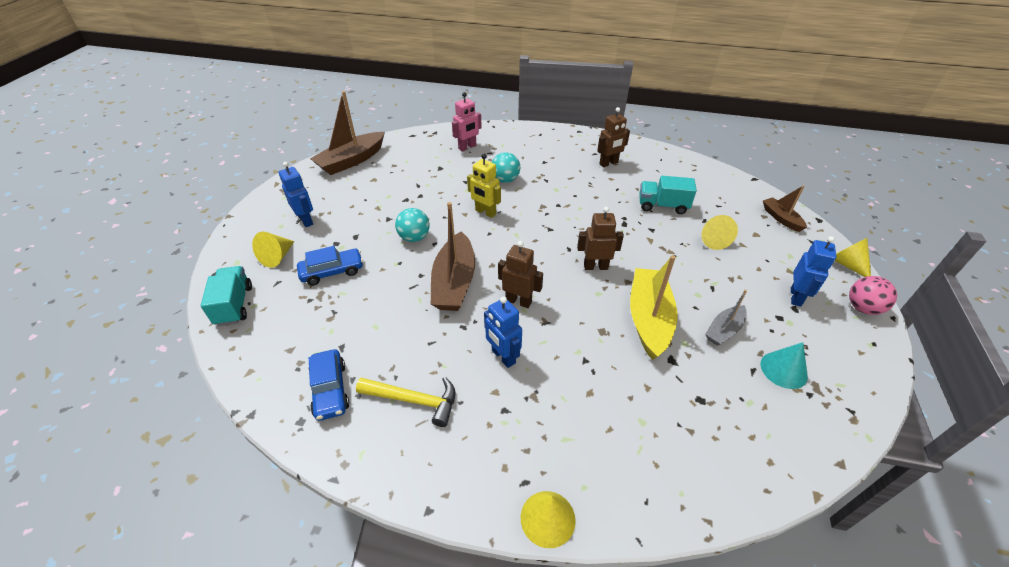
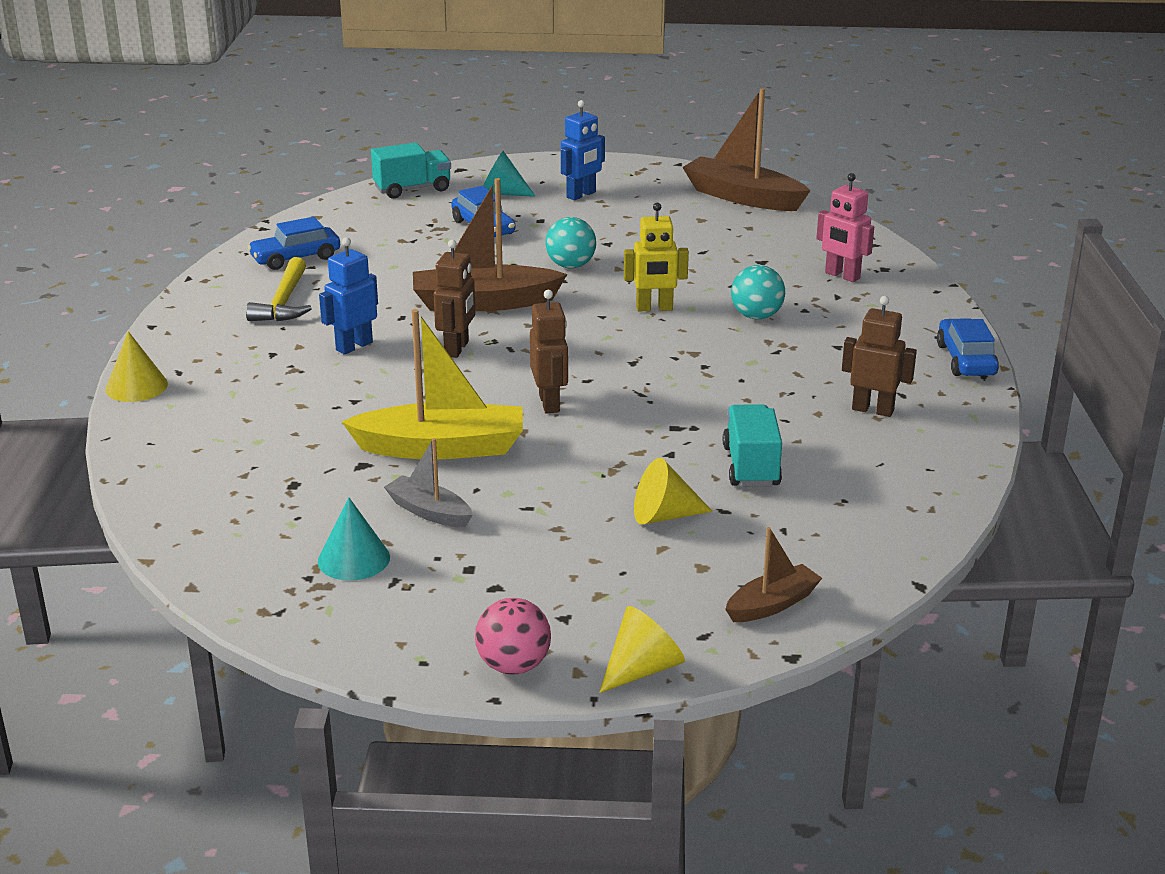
camera: 80 degrees right, 15 degrees down
(277, 257) = (502, 193): yellow cone -> turquoise cone
(485, 212) = (654, 308): yellow robot -> yellow robot turned 120 degrees counterclockwise
(564, 132) = (966, 360): none -> blue car
(608, 163) = (873, 410): brown robot -> brown robot turned 150 degrees clockwise
(796, 297) = (525, 592): blue robot -> none

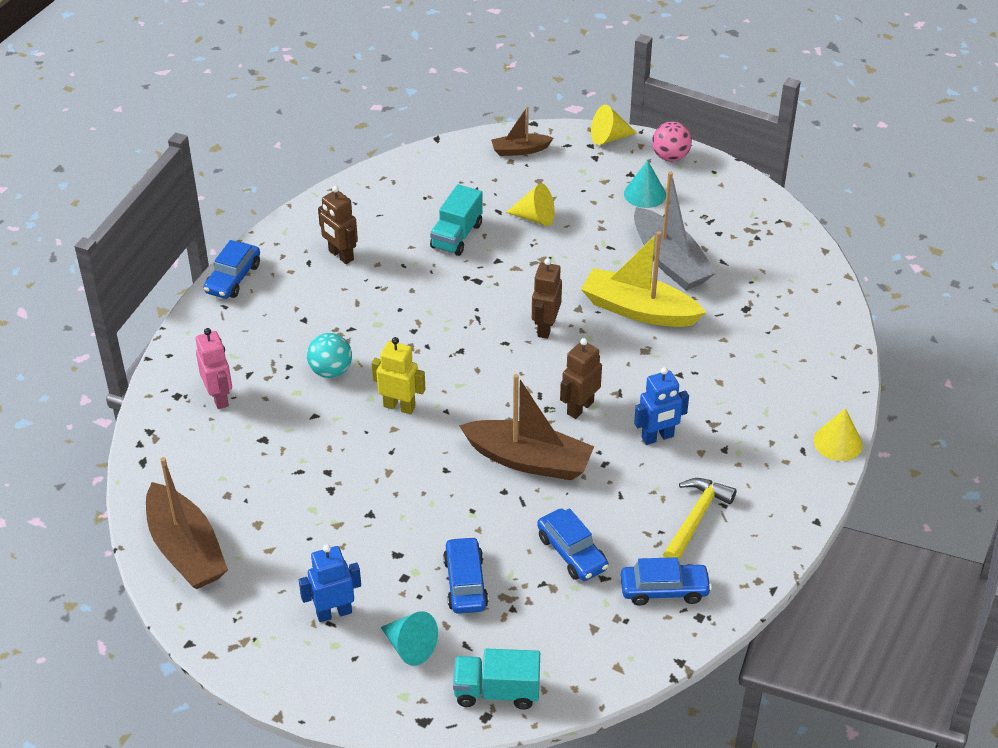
camera: 155 degrees left, 15 degrees up
(354, 559) = (727, 241): turquoise cone -> turquoise cone (645, 194)
(397, 260) = (572, 553): none -> blue car
(429, 512) = (670, 261): grey boat -> grey boat, size x1.83
(570, 266) = (425, 489): turquoise ball -> none

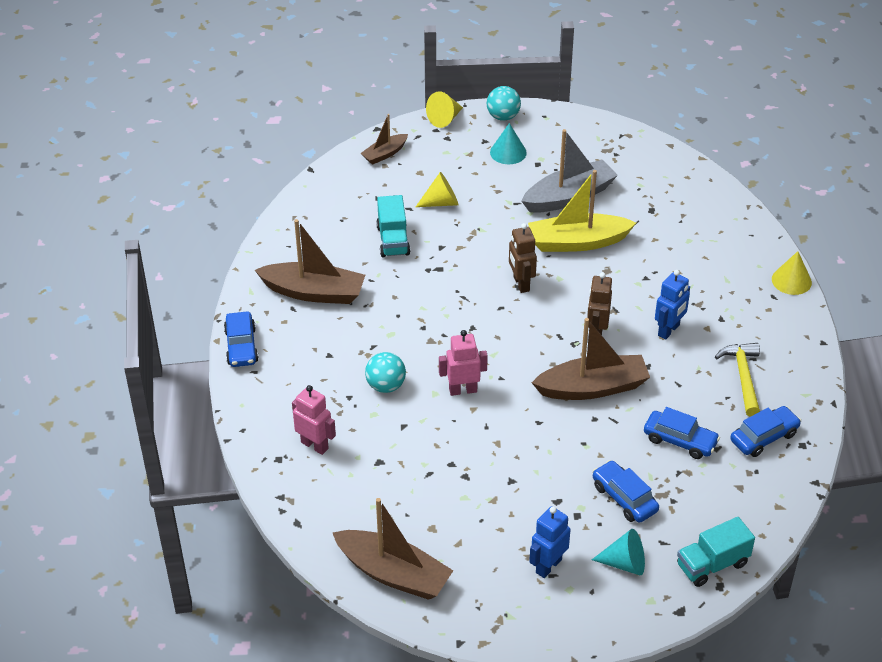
camera: 30 degrees left, 0 degrees up
(340, 255) = (314, 292): brown robot -> brown boat
(399, 406) = (463, 390): yellow robot -> pink robot
(670, 157) = (503, 116): pink ball -> turquoise ball
(670, 261) = (569, 196): grey boat -> grey boat turned 60 degrees counterclockwise

